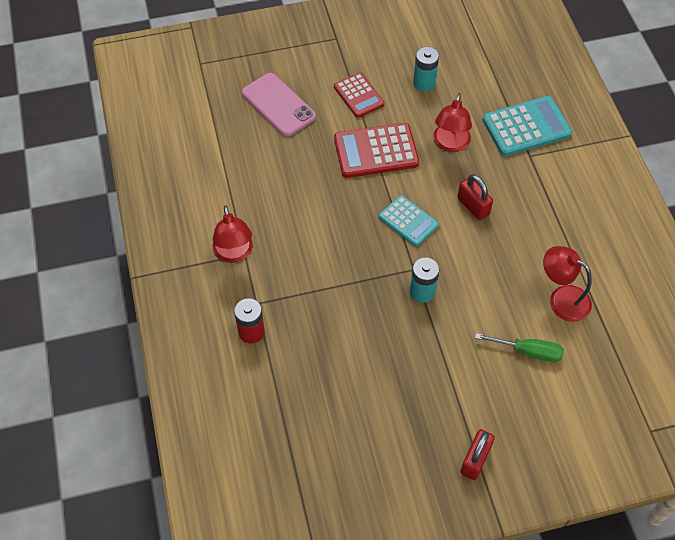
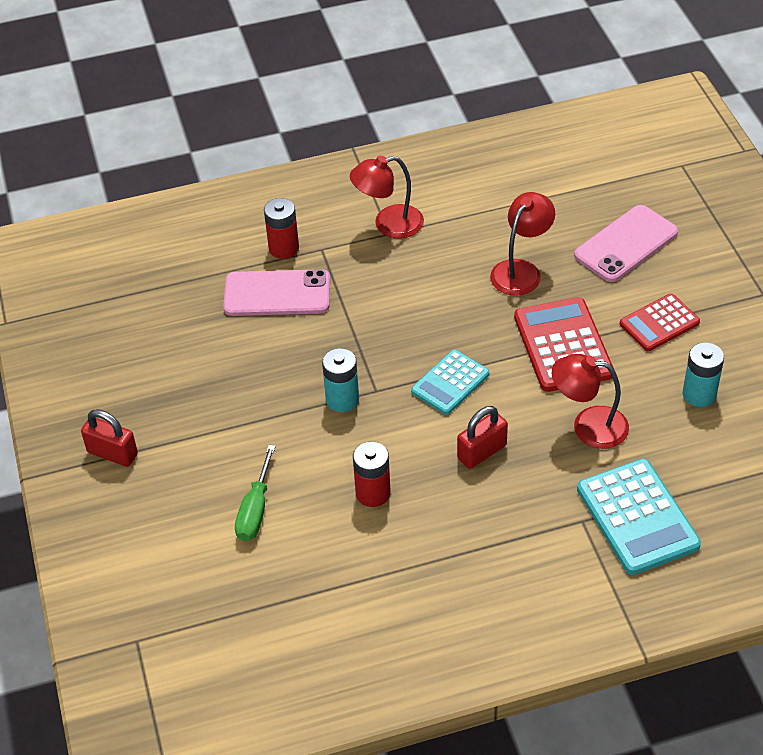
camera: 90 degrees right, 10 degrees down
(305, 337) = (277, 294): none -> pink phone
(511, 274) = (373, 493): none -> red battery
(562, 298) = (336, 550): red lamp -> red lamp (521, 270)

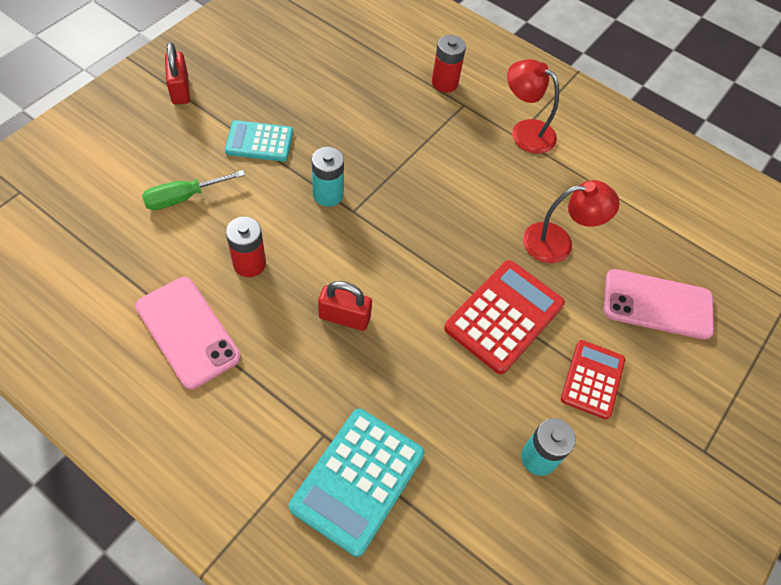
camera: 45 degrees right, 10 degrees up
(277, 294) = (398, 102): pink phone -> pink phone (188, 332)
(450, 383) = (399, 256): turquoise calculator -> turquoise calculator (259, 142)
(588, 426) = (432, 383): red lamp -> none
(659, 323) = (592, 379): red calculator -> red calculator turned 90 degrees clockwise

